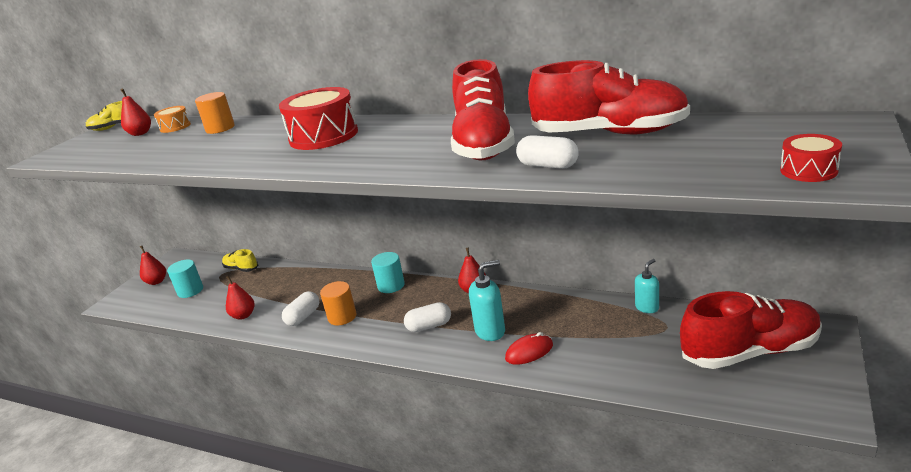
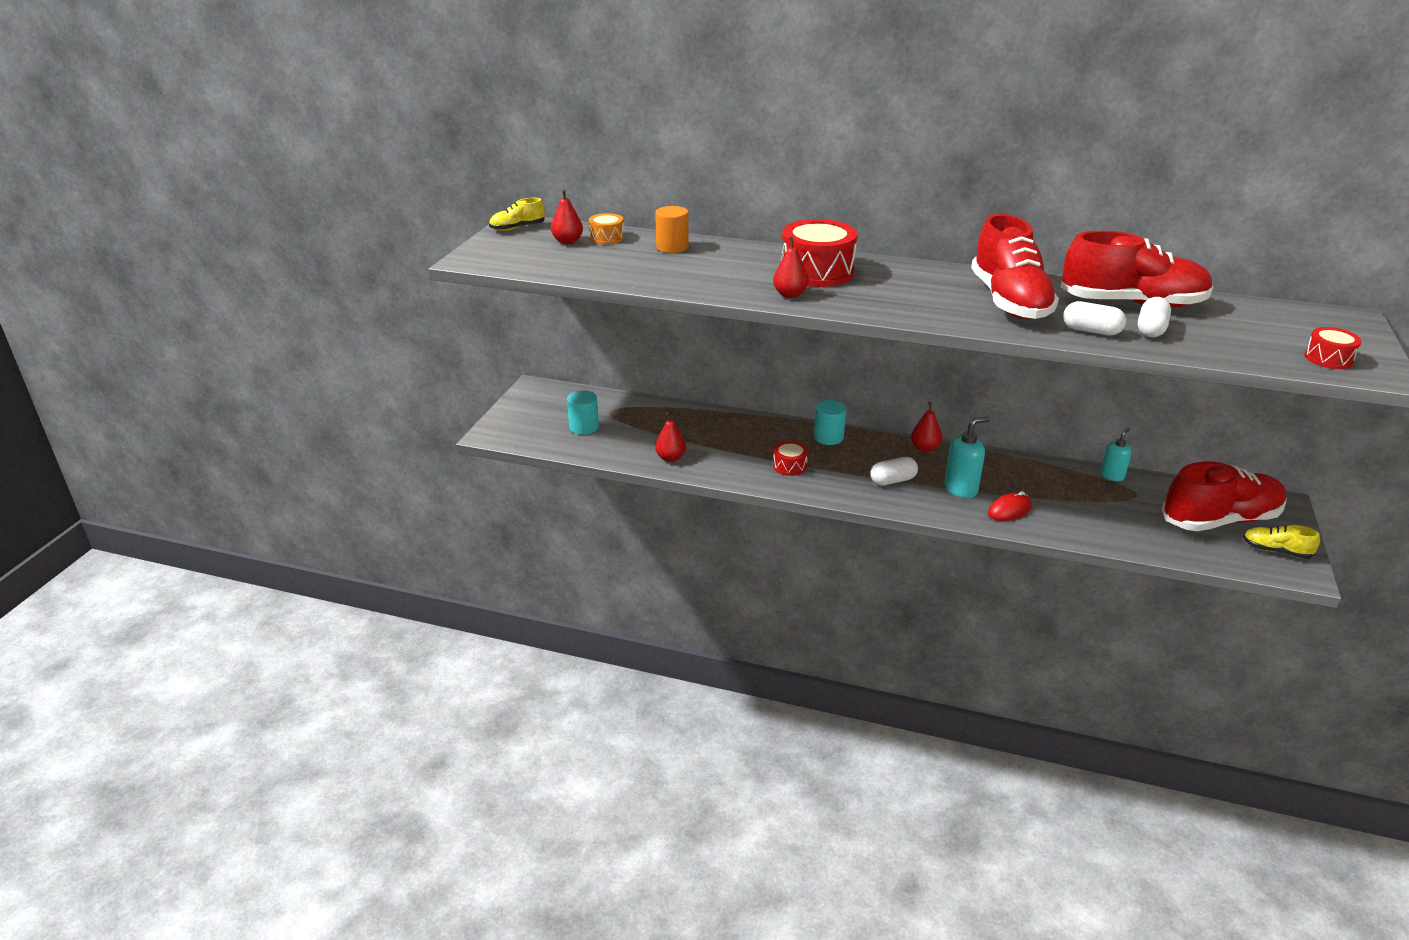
camera: 10 degrees left, 5 degrees up
(157, 281) = (531, 414): red pear -> red pear (790, 295)
(241, 269) = (633, 406): yellow shoe -> yellow shoe (1276, 551)
(303, 317) = (744, 463): white capsule -> white capsule (1151, 329)
(342, 317) = (789, 466): orange cylinder -> red drum

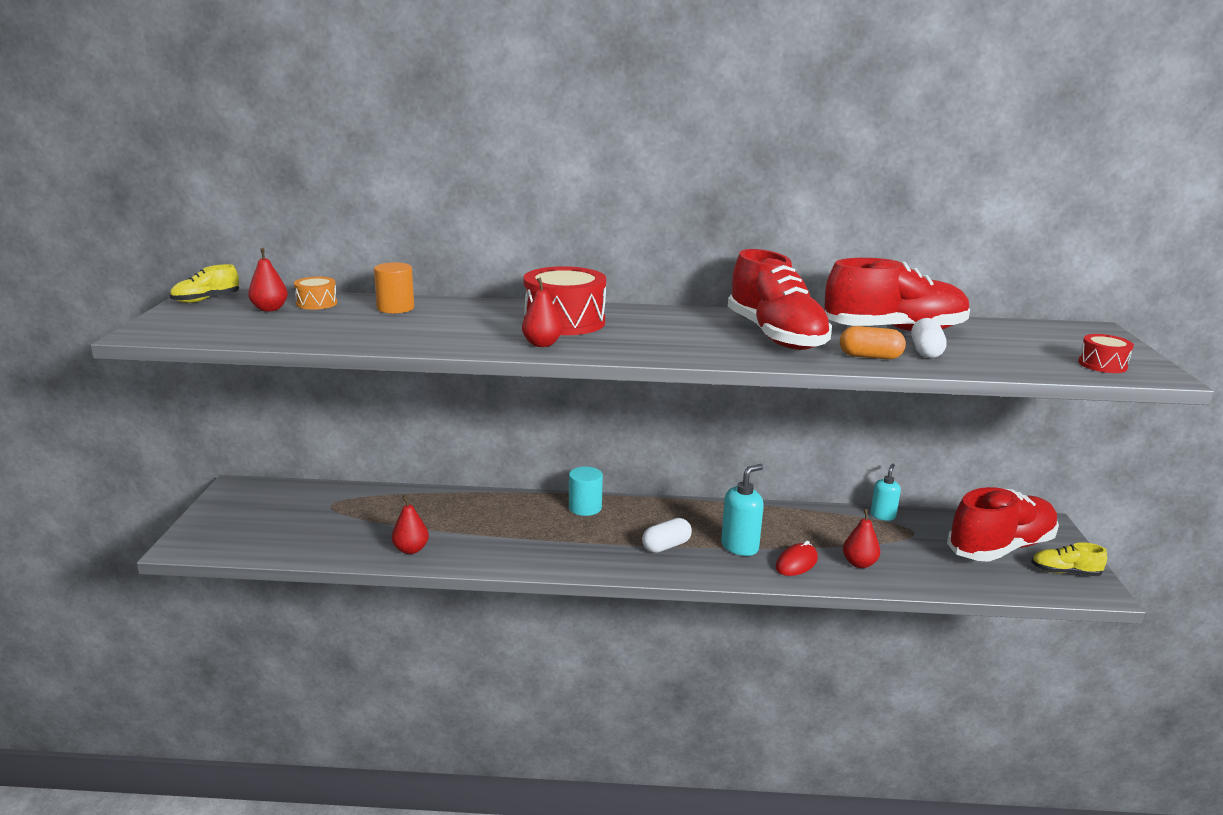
camera: 15 degrees left, 10 degrees down
(584, 427) = (301, 525): turquoise cylinder -> none
(789, 466) = (550, 543): red drum -> none
(925, 448) = (689, 508): red pear -> red pear (859, 563)
(1091, 331) = (870, 357): white capsule -> orange capsule

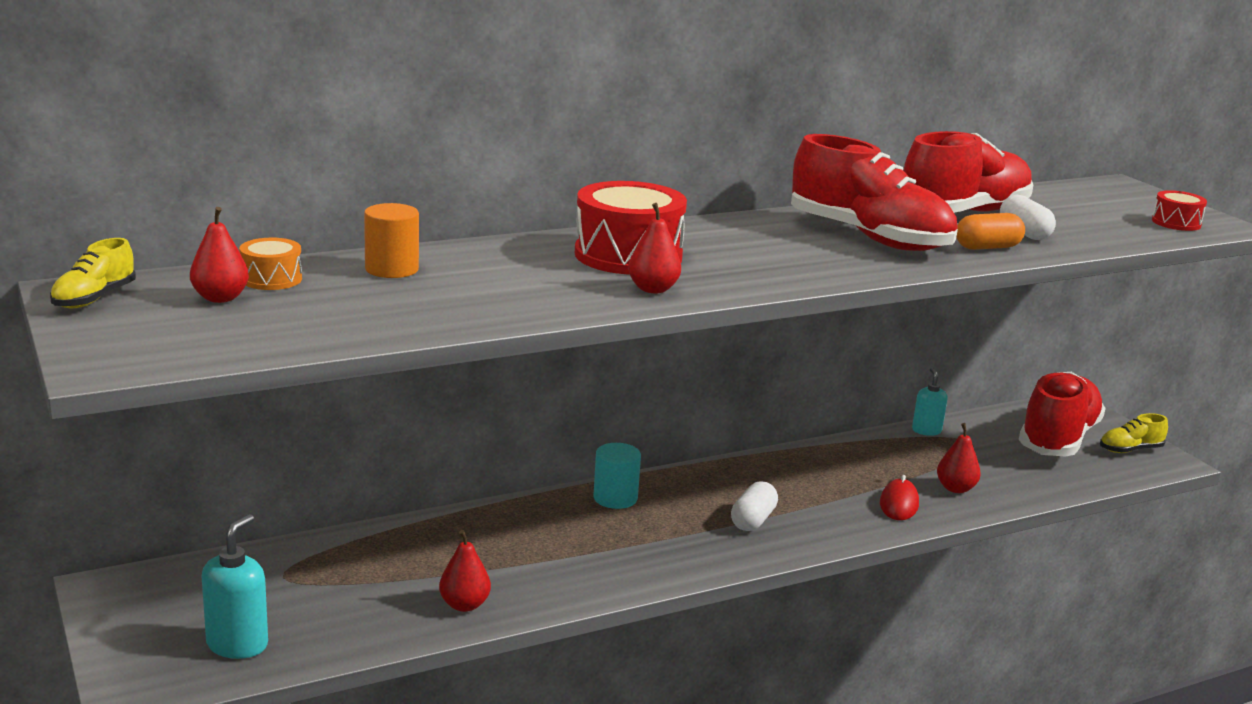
camera: 30 degrees left, 0 degrees up
(740, 547) = (827, 501): turquoise soap dispenser -> turquoise soap dispenser (237, 644)

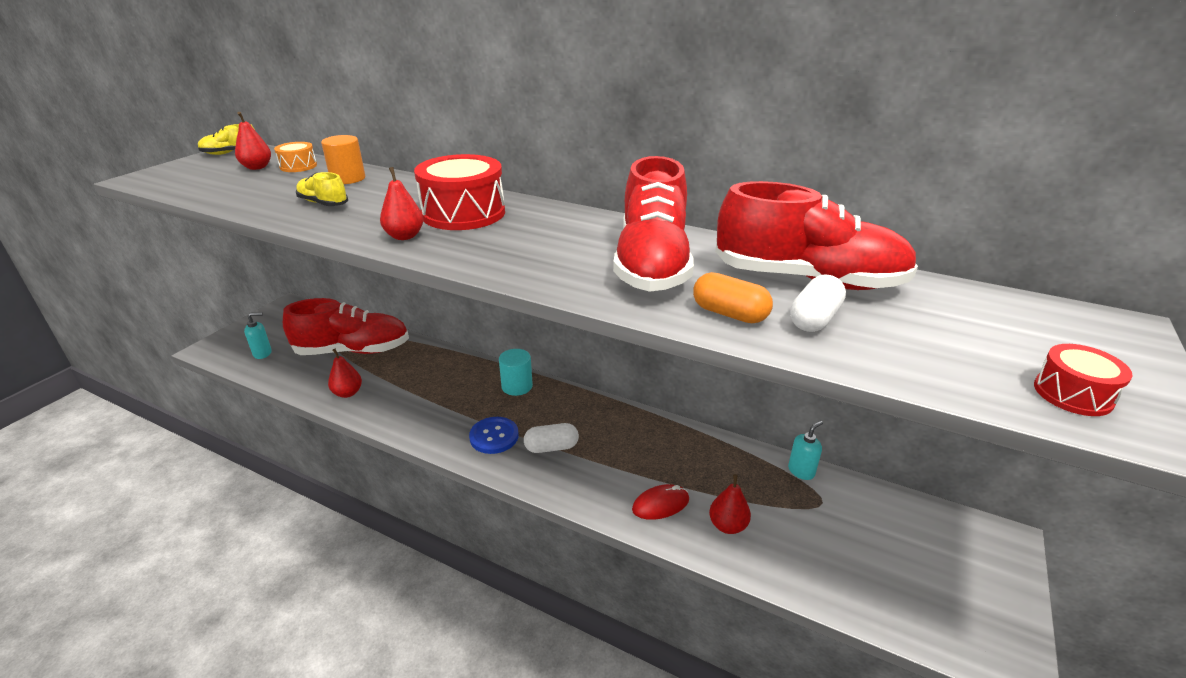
camera: 55 degrees right, 10 degrees up
(237, 644) = (263, 353): turquoise soap dispenser -> turquoise soap dispenser, size x0.66
(692, 543) = (494, 436): none -> blue button
(1058, 439) = (916, 555): red shoe -> red shoe (353, 350)
(1130, 450) = (981, 618): yellow shoe -> yellow shoe (323, 203)

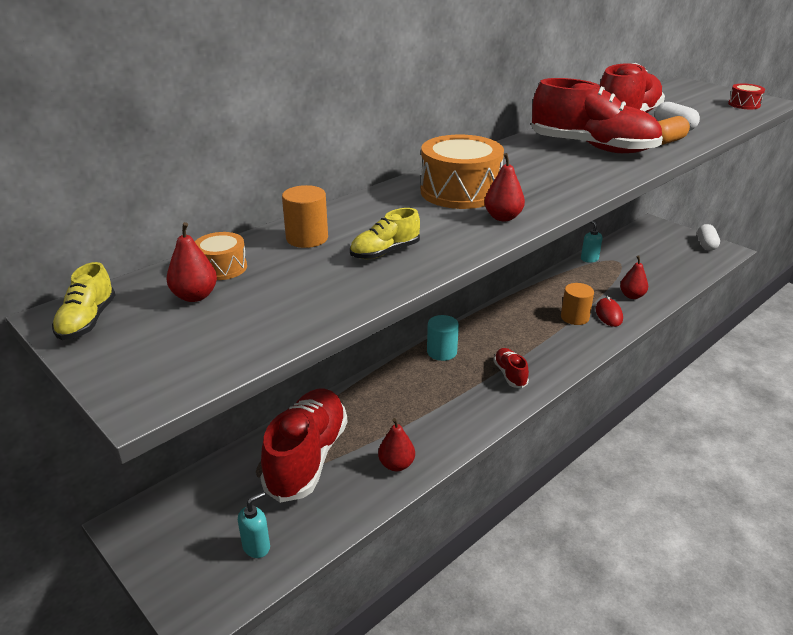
camera: 70 degrees left, 0 degrees up
(263, 353) = (256, 547): turquoise soap dispenser -> turquoise soap dispenser turned 45 degrees clockwise
(463, 213) = (460, 192): red drum -> orange drum
(494, 436) = (510, 374): blue button -> red shoe
(551, 447) = (534, 348): white capsule -> white capsule (706, 245)
(635, 473) = (574, 317): none -> orange cylinder

